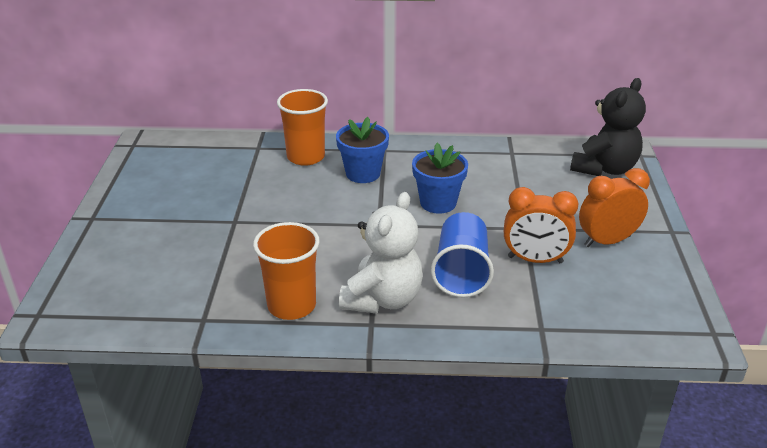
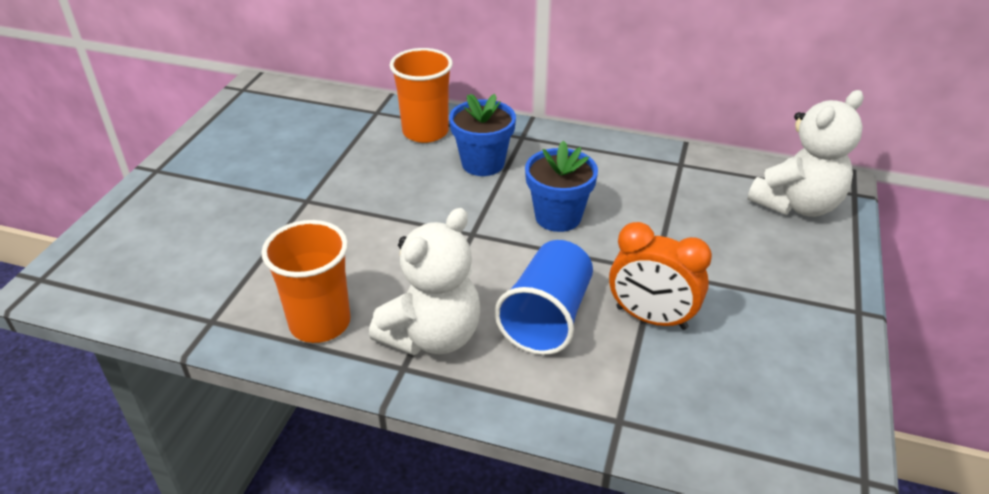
camera: 15 degrees right, 5 degrees up
(604, 168) = (797, 205): black teddy bear -> white teddy bear
(607, 241) = (760, 309): orange clock -> none

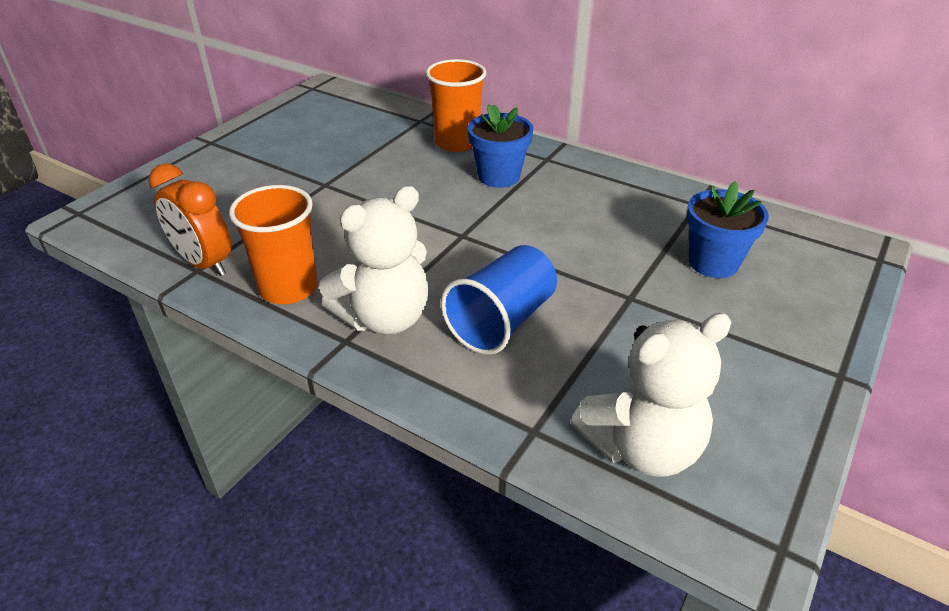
camera: 15 degrees right, 0 degrees up
(558, 217) = (551, 233): blue flower pot -> blue flower pot (713, 263)
(651, 318) = (607, 341): orange clock -> orange clock (204, 263)
(797, 205) = (809, 260): white teddy bear -> white teddy bear (642, 447)

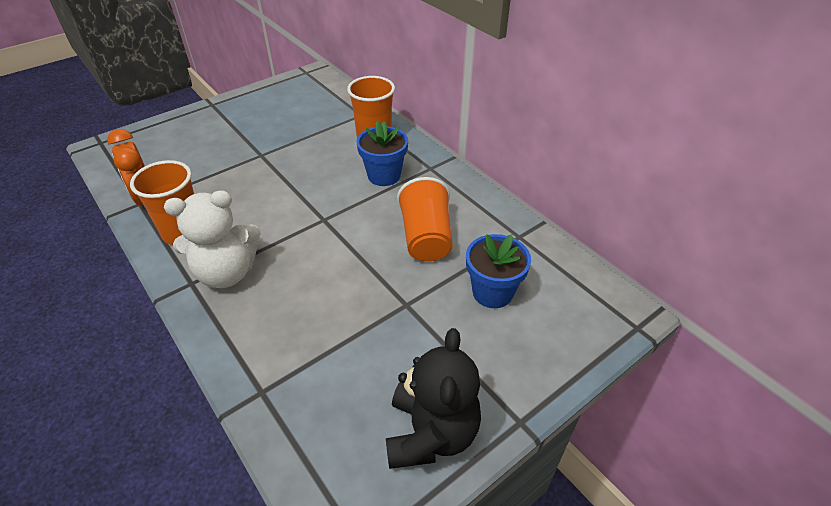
camera: 20 degrees right, 5 degrees up
(502, 321) = (301, 298): blue cup -> none
(598, 227) = (426, 237): none -> orange cup
(642, 447) = (324, 431): white teddy bear -> none
(760, 413) = (431, 433): none -> black teddy bear

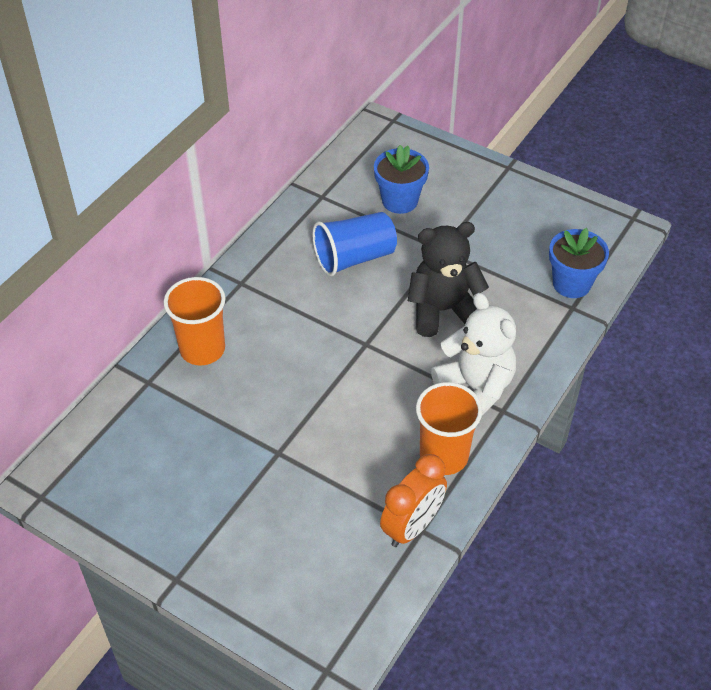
camera: 110 degrees left, 5 degrees up
(384, 175) = (271, 318): blue flower pot -> blue flower pot (571, 284)
(426, 237) = (354, 258): orange cup -> blue cup
(431, 433) = (544, 207): black teddy bear -> black teddy bear (443, 310)

